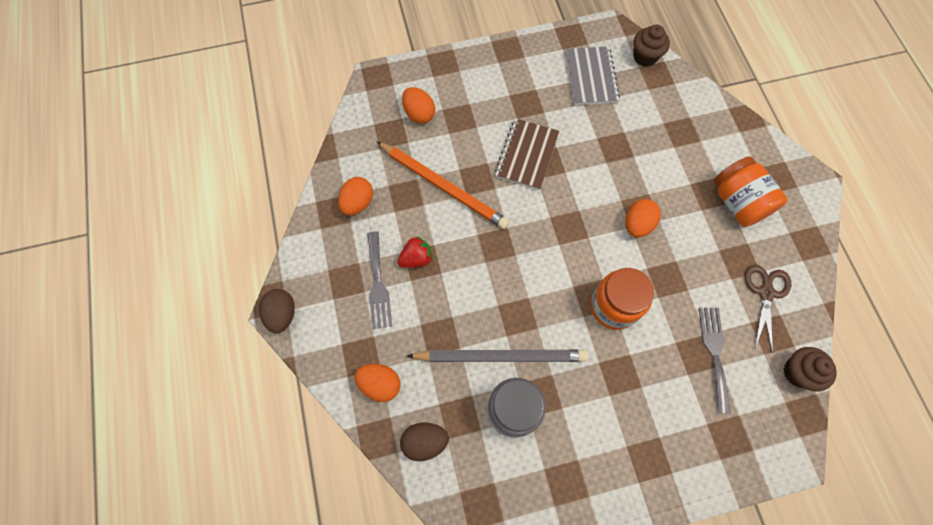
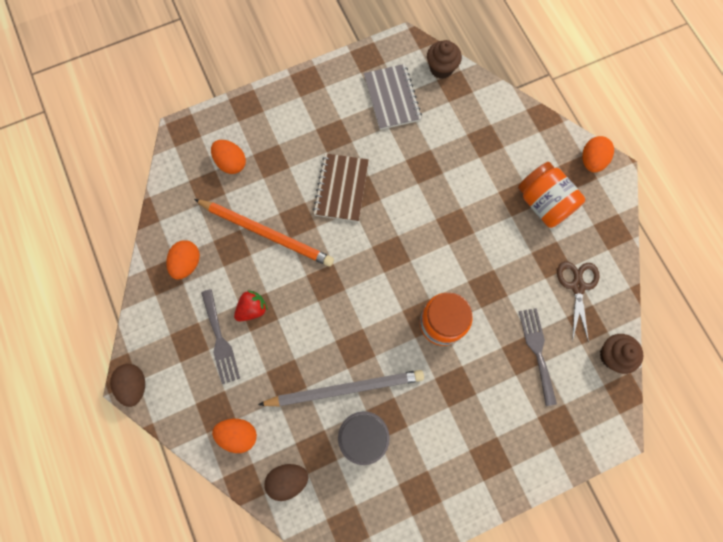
camera: 10 degrees left, 5 degrees up
(637, 224) = (454, 240): orange egg -> orange egg (592, 160)

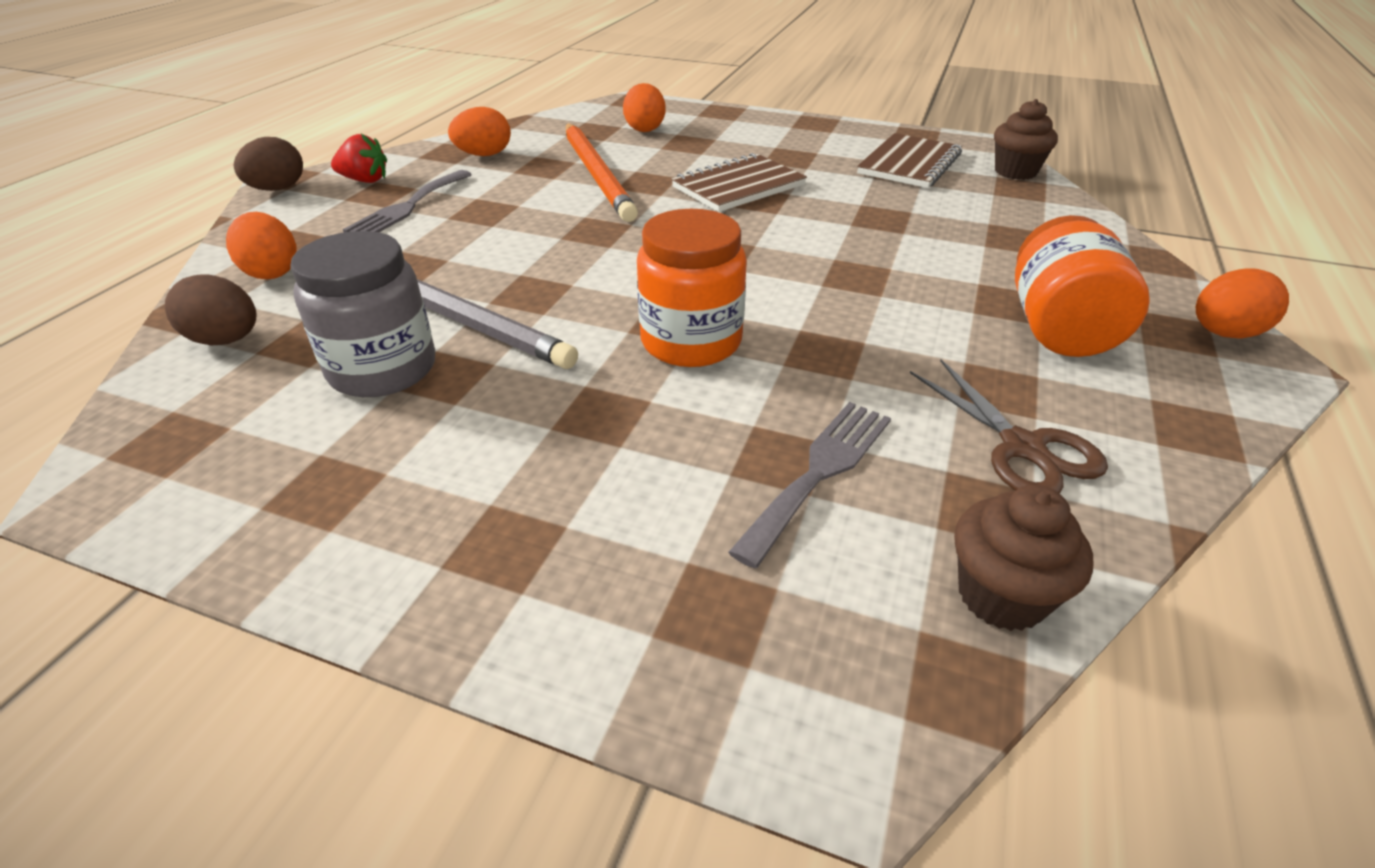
camera: 45 degrees right, 35 degrees down
(252, 309) = (481, 206): red strawberry -> red strawberry (365, 180)
(392, 98) = (909, 164): grey notebook -> brown notebook
(577, 286) = (1022, 447): brown scissors -> brown scissors turned 105 degrees clockwise

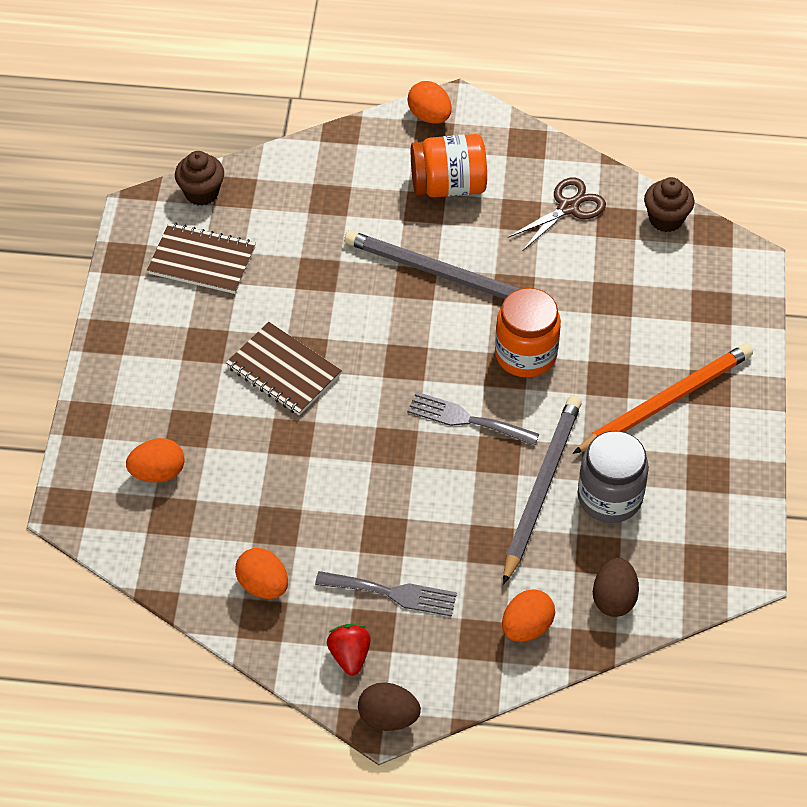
camera: 105 degrees left, 15 degrees up
(597, 174) = (285, 478): orange pencil -> orange pencil (665, 401)
(819, 472) = (617, 282): grey fork -> grey fork (467, 419)
(871, 294) = (438, 273): none -> grey pencil

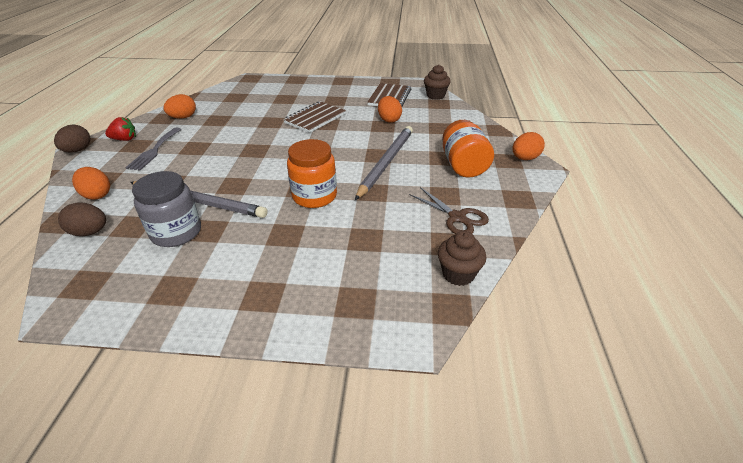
camera: 90 degrees right, 15 degrees down
(158, 472) = (261, 93): orange egg -> orange egg (389, 120)
(467, 419) = (266, 173): grey fork -> none
(665, 401) = (255, 266): orange pencil -> none

